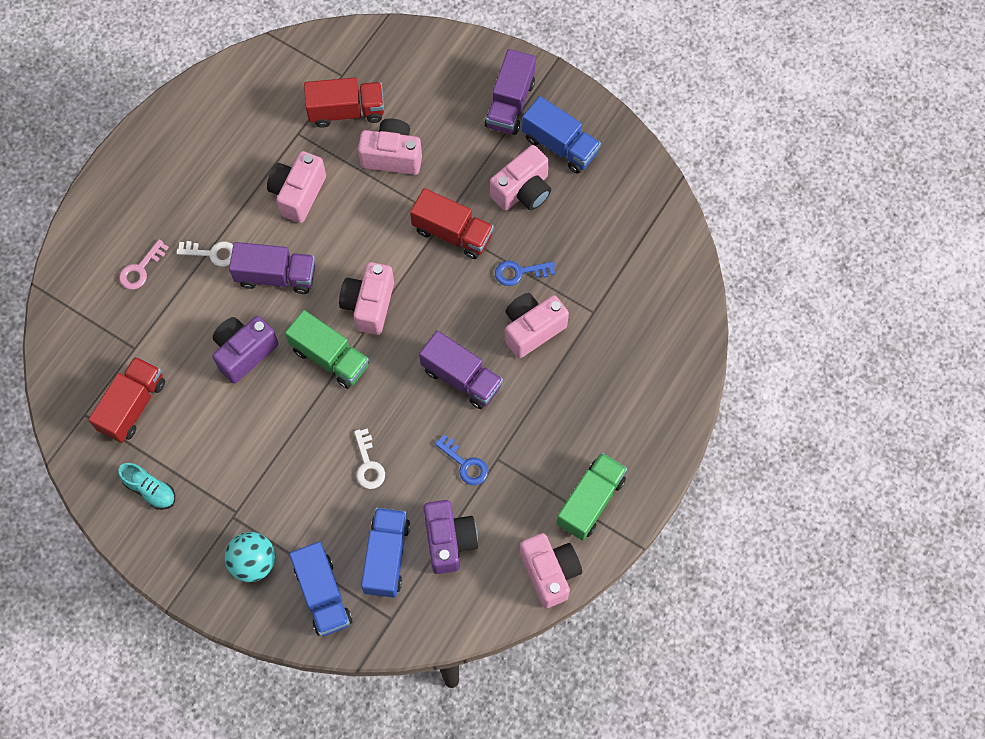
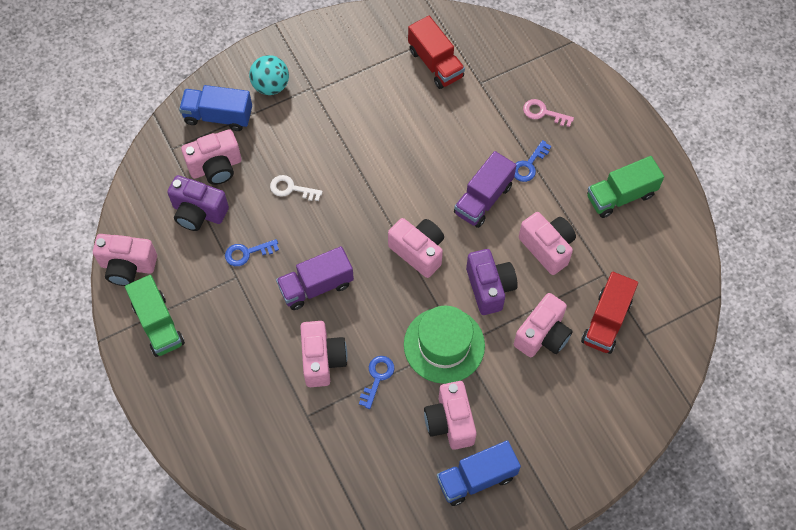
camera: 120 degrees right, 5 degrees down
(141, 269) = (543, 113): pink key -> pink key turned 45 degrees counterclockwise
(150, 489) = (365, 48): turquoise shoe -> none
(212, 253) = (529, 165): white key -> blue key
(244, 352) = (432, 150): purple camera -> purple camera (489, 288)
(330, 357) = (392, 204): green truck -> green truck (620, 196)
(386, 557) = (216, 167): blue truck -> pink camera
(452, 233) = (444, 345): red truck -> green hat
(510, 104) = (541, 459): purple truck -> none

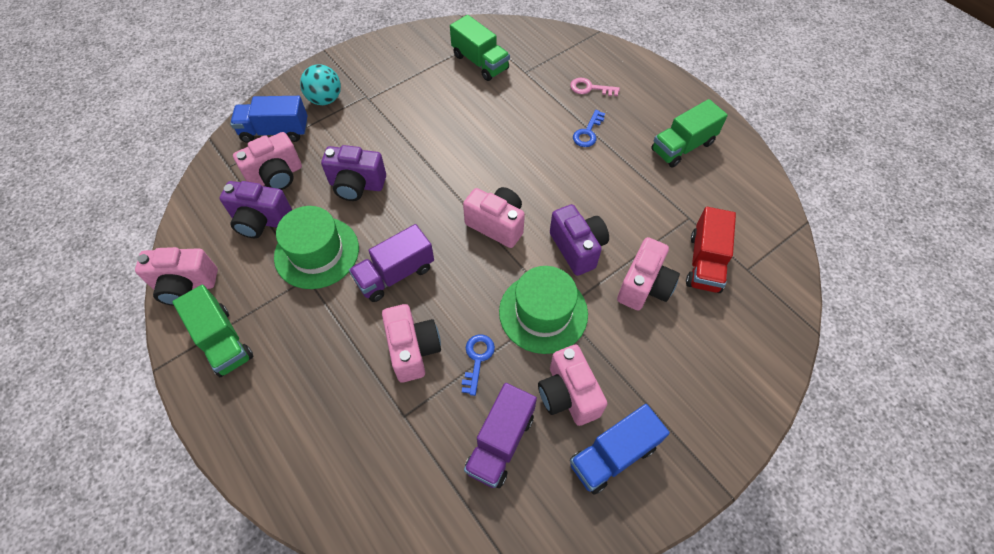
camera: 10 degrees left, 5 degrees down
(247, 253) = (317, 252): blue key -> green hat
(291, 189) = (356, 185): white key -> purple camera
(435, 63) = (480, 62): red truck -> green truck
(483, 199) = (551, 168): purple truck -> purple truck (500, 442)
(547, 248) = (625, 202): pink camera -> none

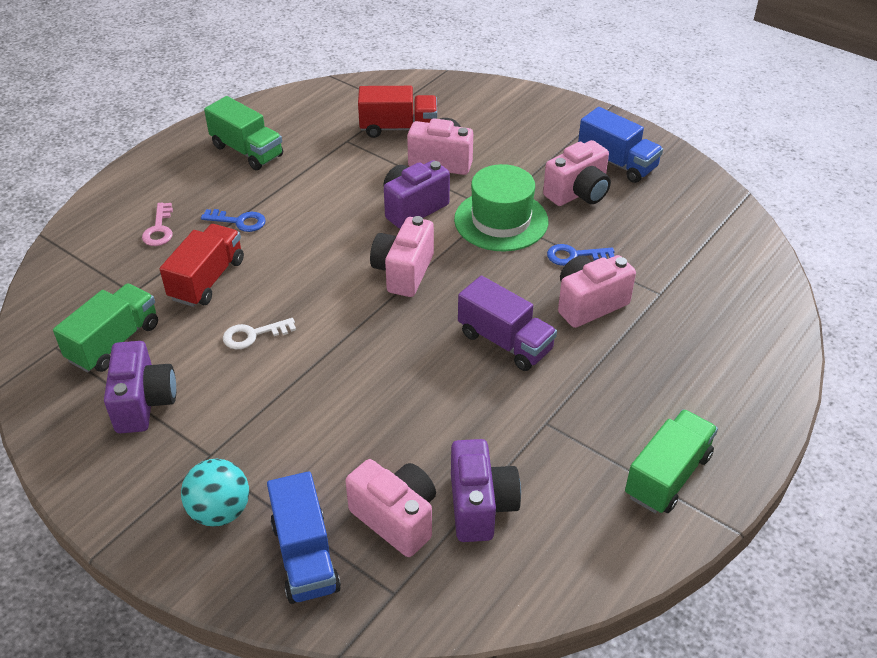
camera: 105 degrees left, 15 degrees down
(185, 285) = (616, 553): pink camera -> none
(317, 252) = (505, 425): green hat -> none
(356, 185) = (384, 417): purple camera -> purple camera (144, 403)
(461, 128) = (253, 335): none -> white key
(500, 442) = (646, 226): purple truck -> none
(526, 109) = (207, 279): none -> red truck

